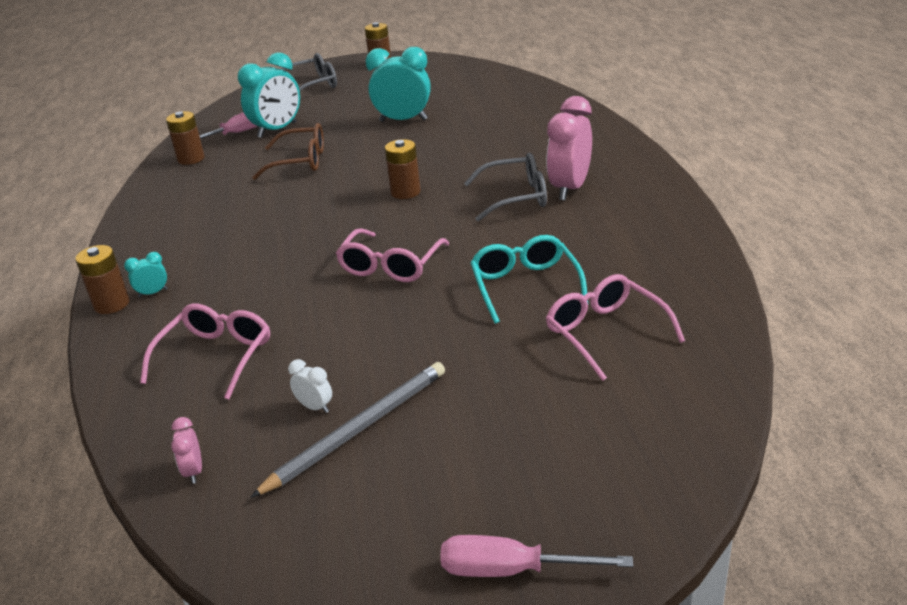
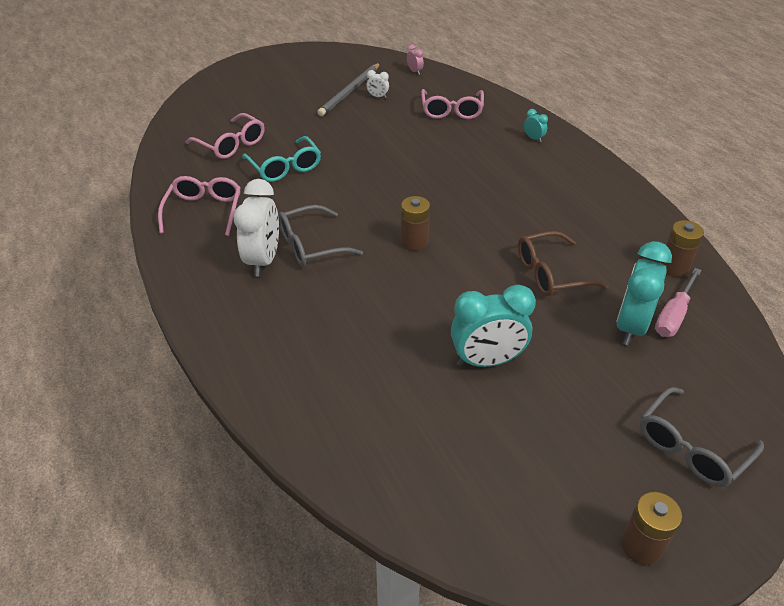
camera: 160 degrees right, 10 degrees up
(112, 304) = (551, 129): brown battery -> none
(153, 293) = (533, 138): turquoise clock -> turquoise clock turned 90 degrees counterclockwise
(390, 266) = (384, 172): pink glasses -> pink glasses (204, 211)
(511, 570) = (267, 62): pink screwdriver -> none
(570, 188) = (263, 260): pink clock -> white clock

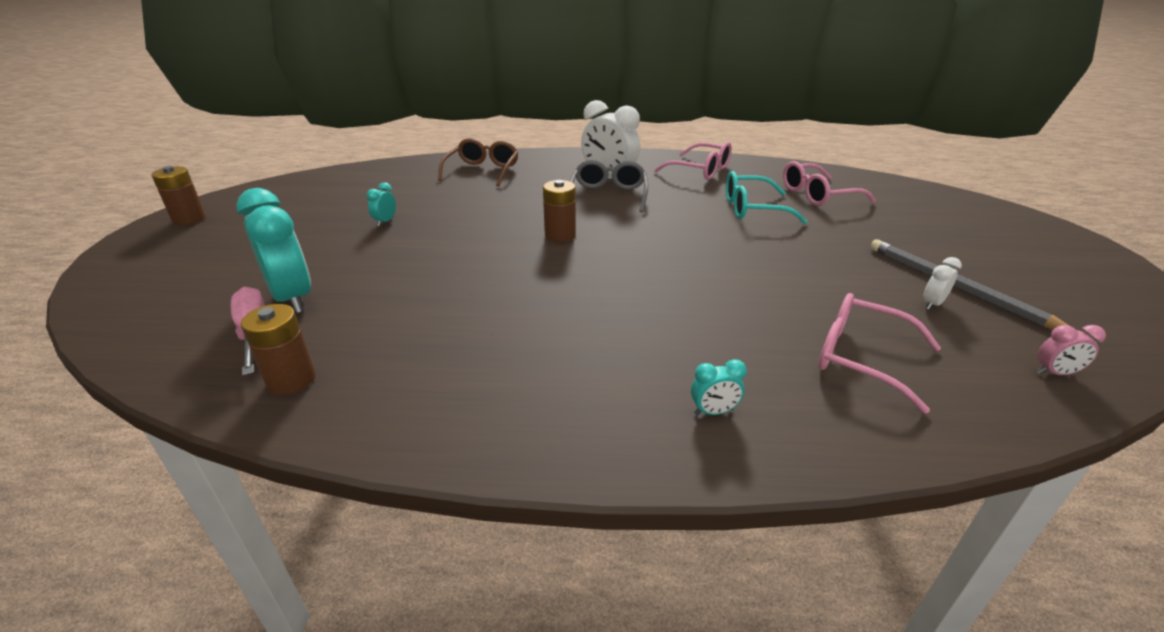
camera: 120 degrees right, 10 degrees down
(487, 361) = (385, 222): turquoise clock -> turquoise clock, size x0.44
(550, 274) = (419, 286): brown glasses -> brown glasses (482, 171)
(691, 447) = (175, 265): grey glasses -> none

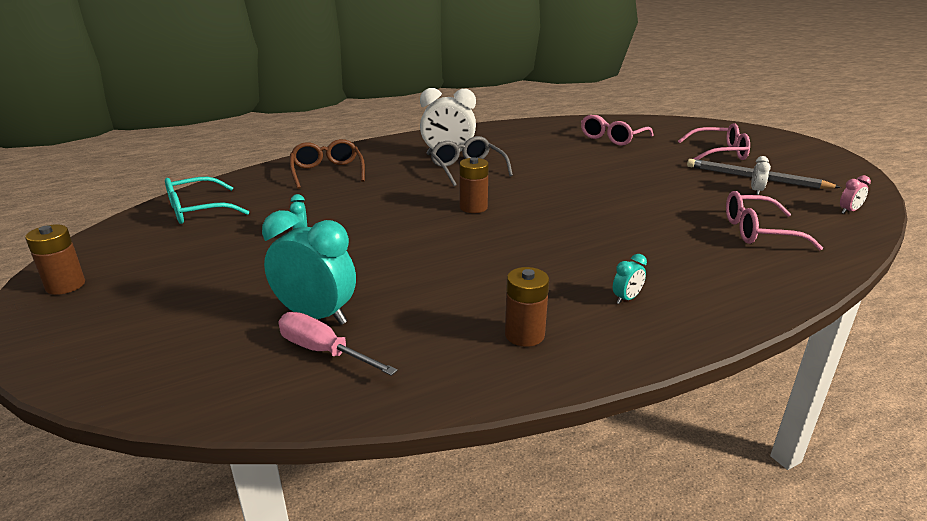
camera: 30 degrees left, 5 degrees down
(291, 380) = (419, 369): brown battery -> brown battery (524, 335)
(701, 170) = (511, 136): pink glasses -> pink glasses (719, 153)
(713, 412) = (723, 286): turquoise clock -> turquoise clock (626, 299)
(752, 209) = (583, 157): turquoise glasses -> turquoise glasses (197, 210)

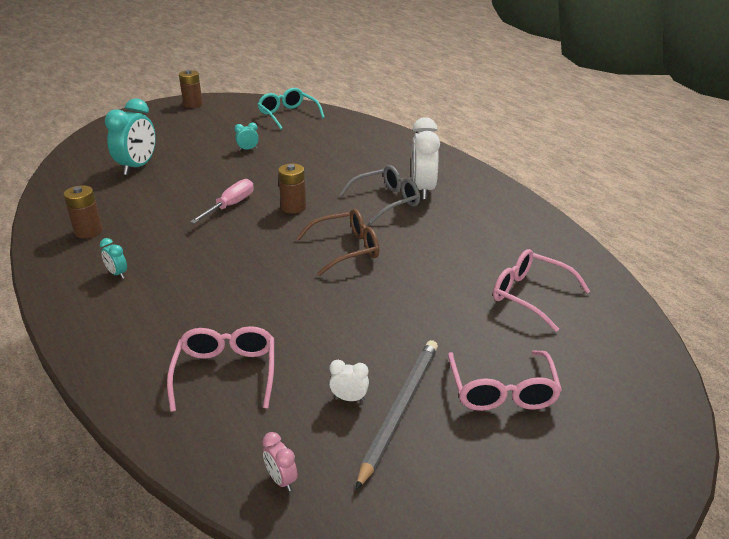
camera: 85 degrees right, 5 degrees up
(323, 351) = (100, 173): pink screwdriver -> pink screwdriver (230, 206)
(327, 172) = (366, 143): brown glasses -> brown glasses (346, 249)

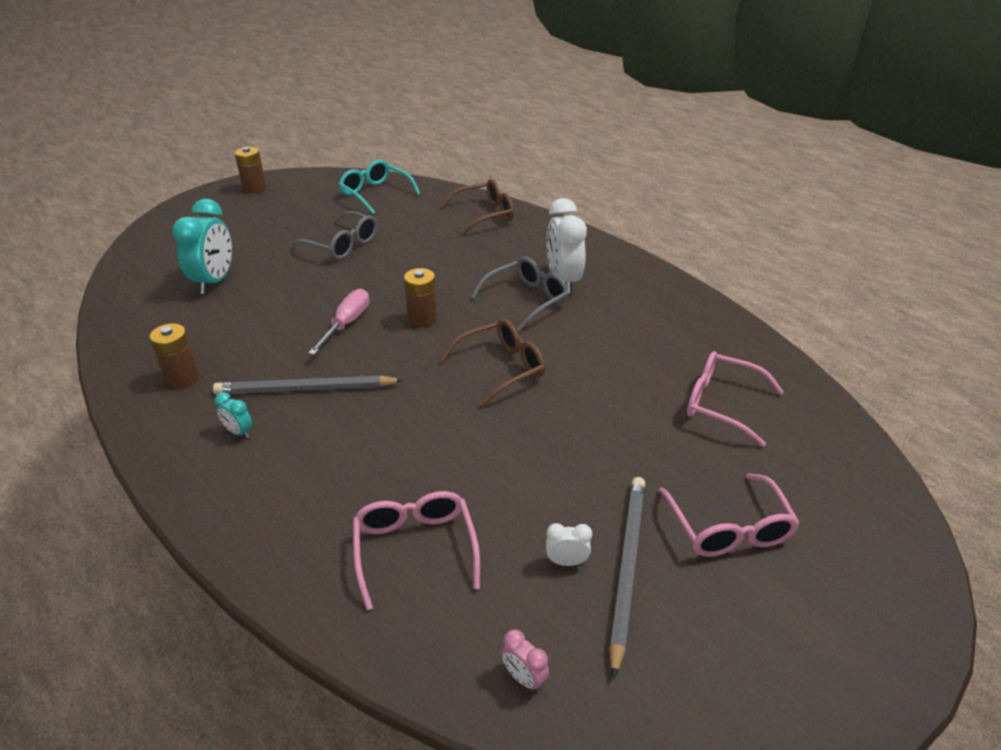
camera: 10 degrees left, 5 degrees up
(180, 249) = (305, 389): none -> grey pencil
(248, 149) = (342, 245): turquoise clock -> grey glasses
(373, 136) = (485, 214): none -> brown glasses

